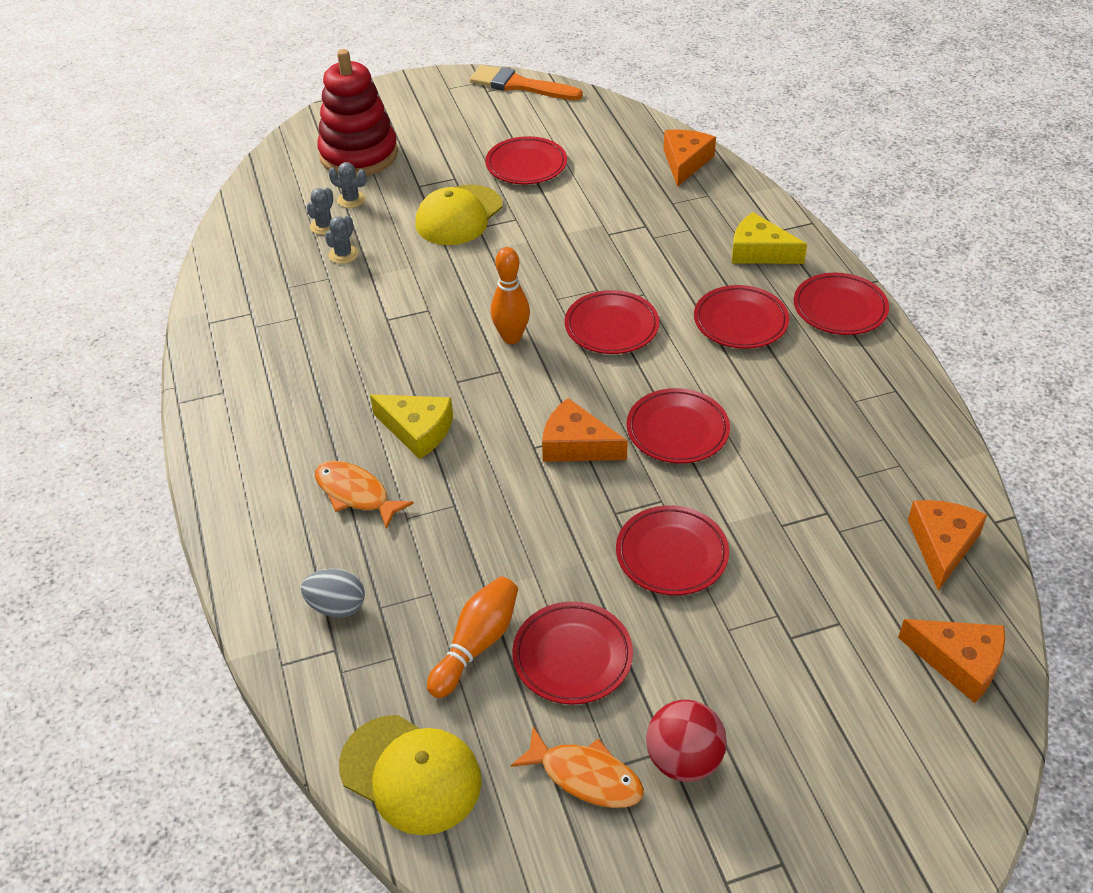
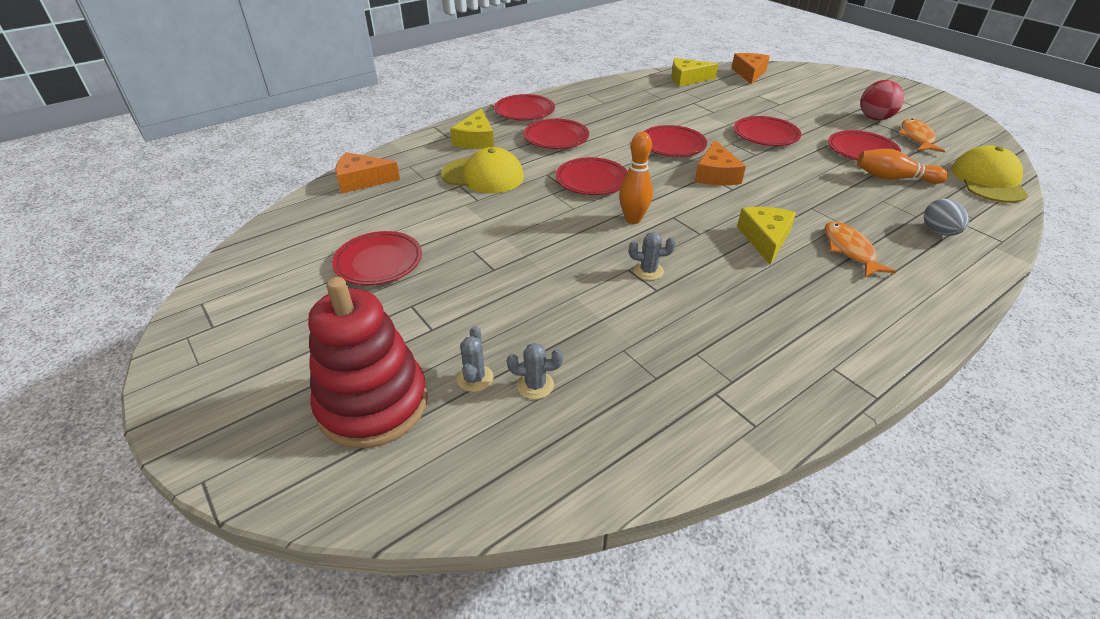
camera: 110 degrees left, 5 degrees down
(343, 254) = (579, 351): grey cactus -> grey cactus (648, 271)
(356, 494) = (850, 250): orange fish -> orange fish turned 150 degrees clockwise
(459, 216) = (479, 286): yellow cap -> yellow cap (483, 176)
(519, 85) = (203, 302): orange brush -> none
(942, 545) = (687, 79): orange cheese -> yellow cheese

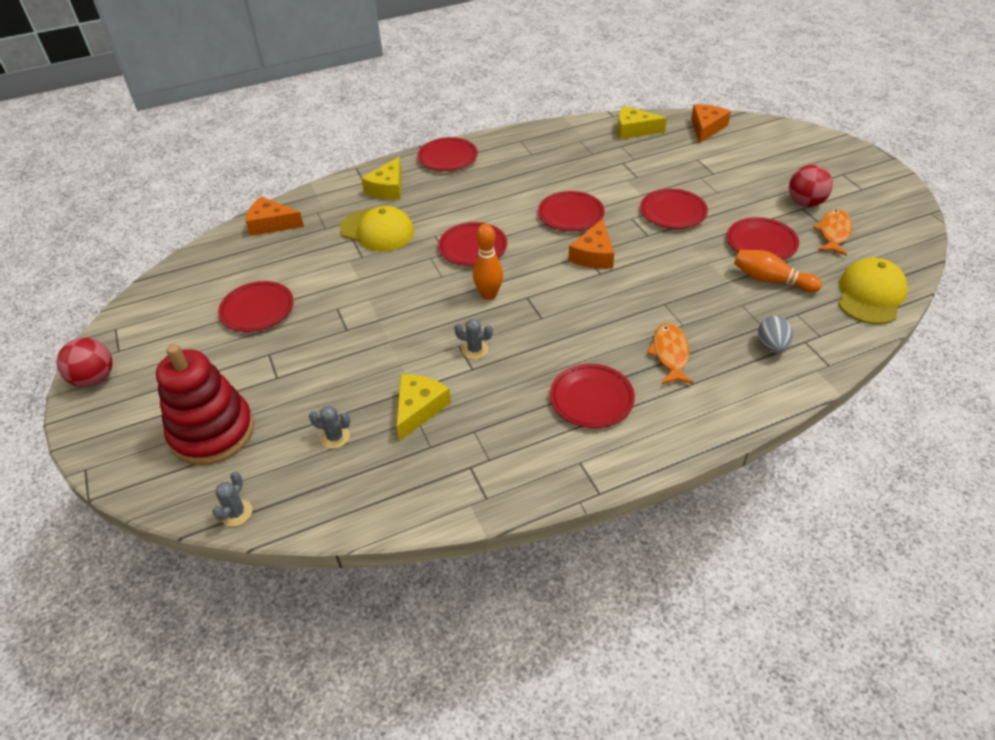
camera: 15 degrees right, 5 degrees up
(187, 363) = (95, 379): none -> red ball
(475, 378) = (293, 424): grey cactus -> grey cactus (236, 513)
(556, 138) = (463, 194): red plate -> red plate (591, 399)
(765, 239) = (598, 332): yellow cheese -> yellow cheese (418, 409)

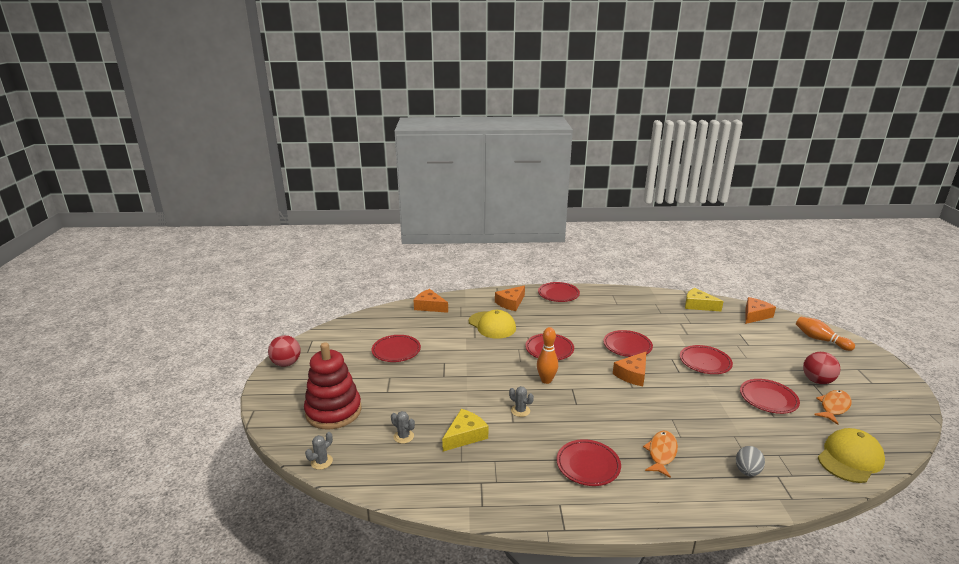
camera: 20 degrees right, 20 degrees down
(388, 188) = (511, 303): yellow cheese -> orange cheese
(771, 280) = (765, 426): orange bowling pin -> orange bowling pin (820, 339)

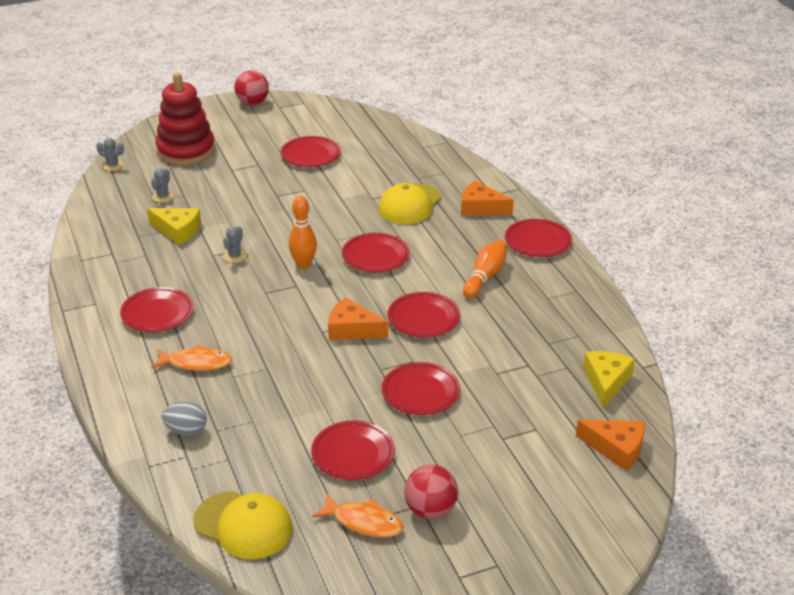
camera: 70 degrees right, 10 degrees up
(429, 306) = (427, 152): orange cheese -> none
(820, 339) = (576, 526): orange bowling pin -> orange bowling pin (485, 277)

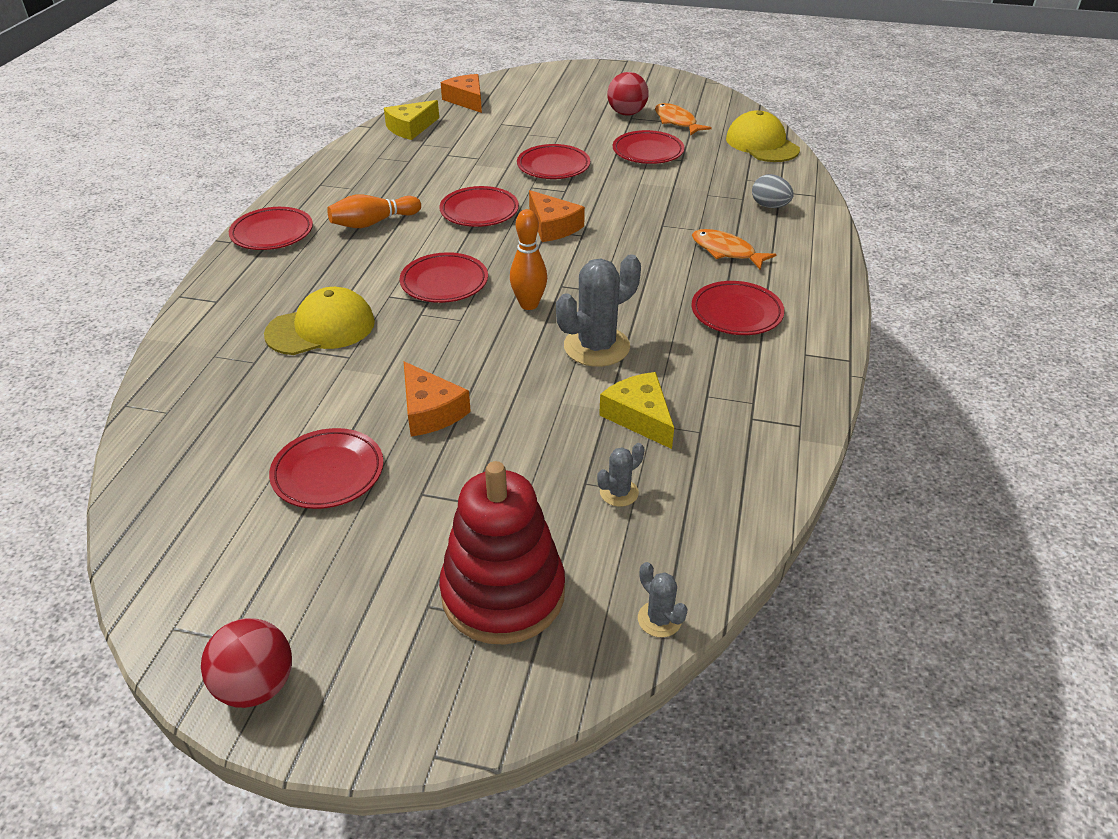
camera: 145 degrees left, 5 degrees up
(234, 256) = (596, 347): grey cactus -> grey cactus, size x2.03
(481, 207) = (257, 290): orange cheese -> orange cheese (430, 411)

